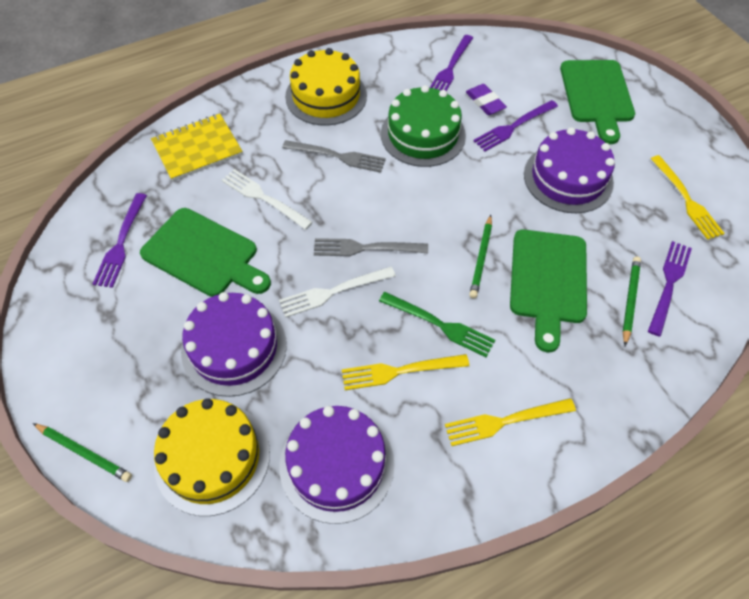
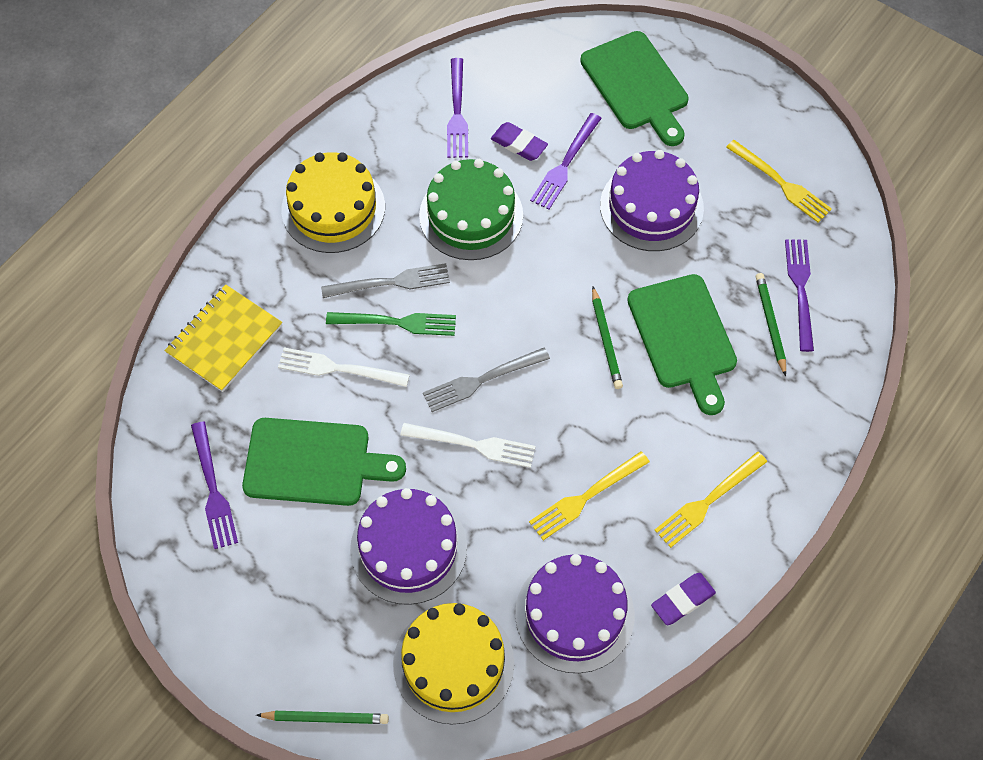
camera: 25 degrees left, 5 degrees up
(332, 292) = (474, 445): white fork -> white fork turned 120 degrees counterclockwise
(439, 498) = (682, 600): none -> purple eraser
(441, 325) = (601, 431): green fork -> green fork (398, 322)

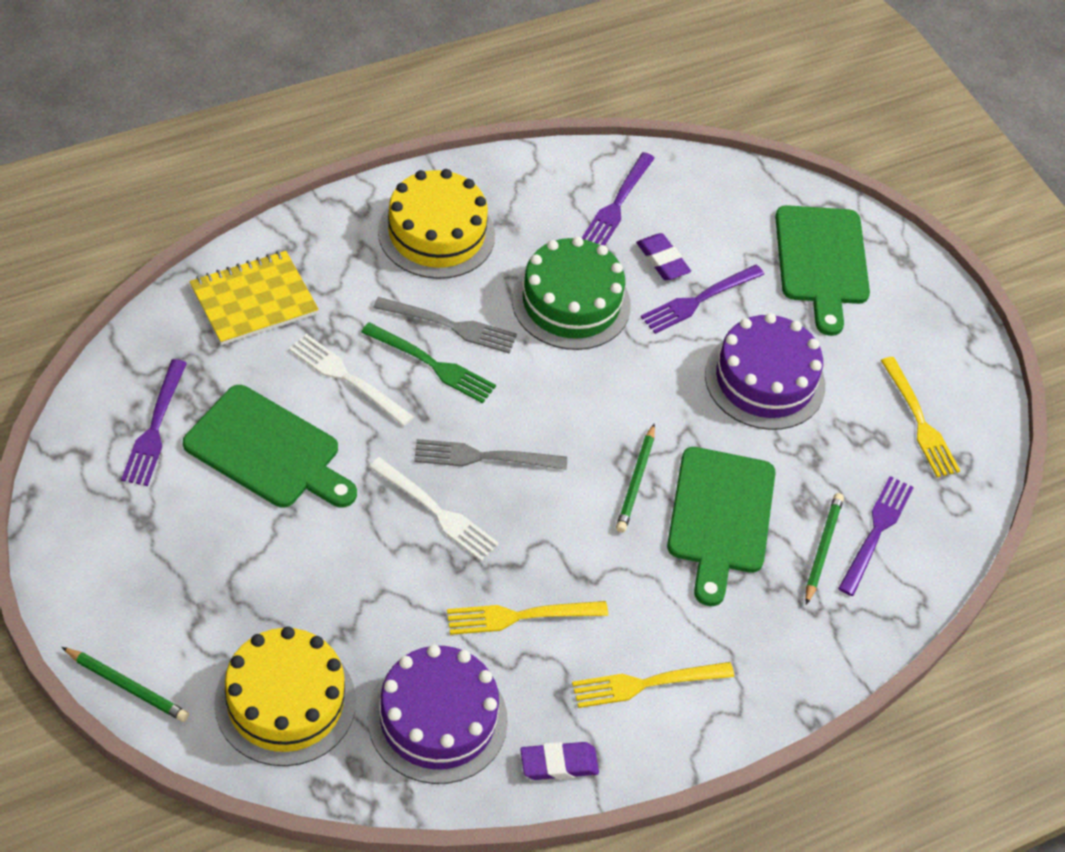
camera: 20 degrees right, 10 degrees down
(408, 548) = (310, 573): purple cake -> none

